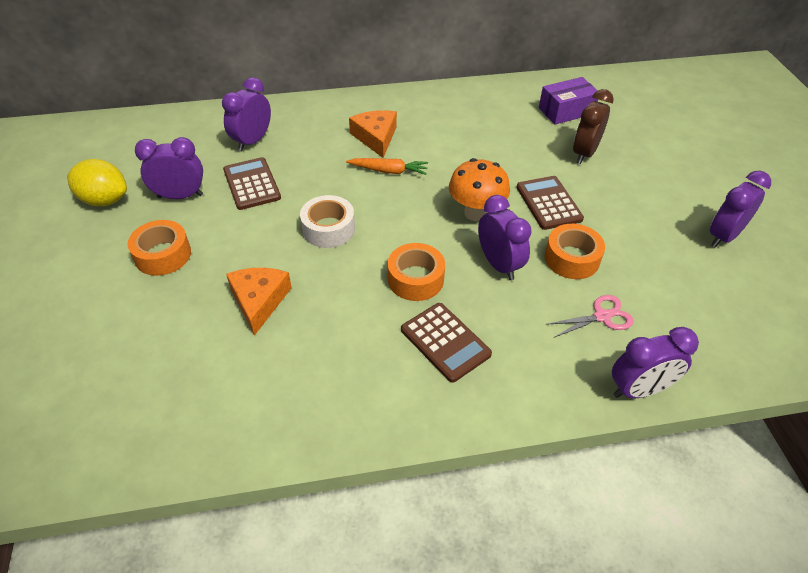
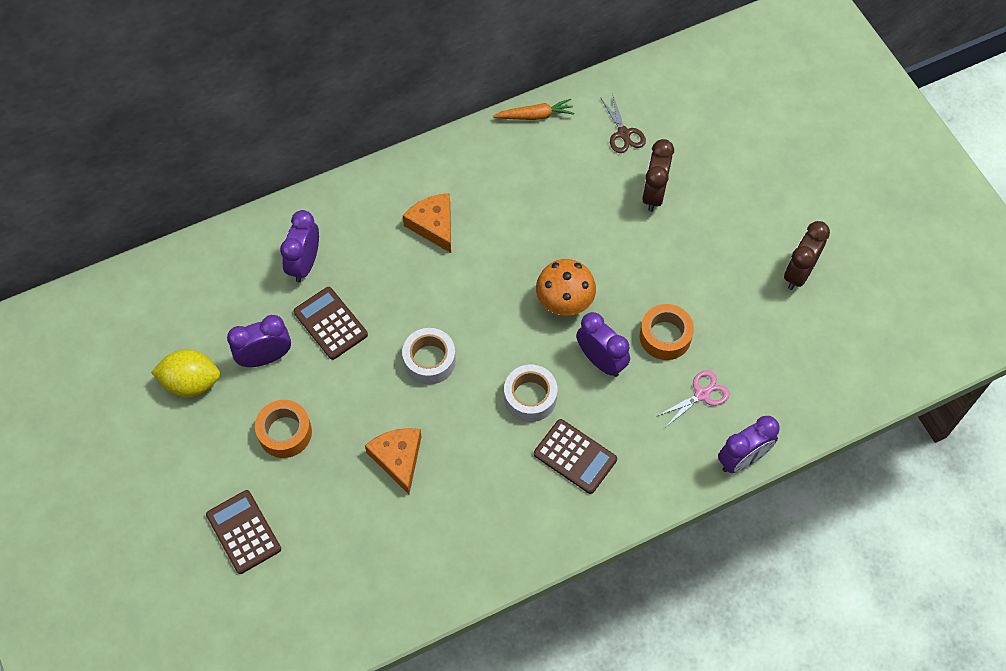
camera: 15 degrees left, 15 degrees up
(389, 171) = (463, 270): orange carrot -> orange carrot (535, 115)
(415, 279) = (530, 397): orange tape -> white tape
(548, 203) = (631, 273): brown calculator -> brown calculator (244, 532)
(566, 111) = (623, 133): purple box -> brown scissors
(723, 236) = (799, 273): purple clock -> brown clock

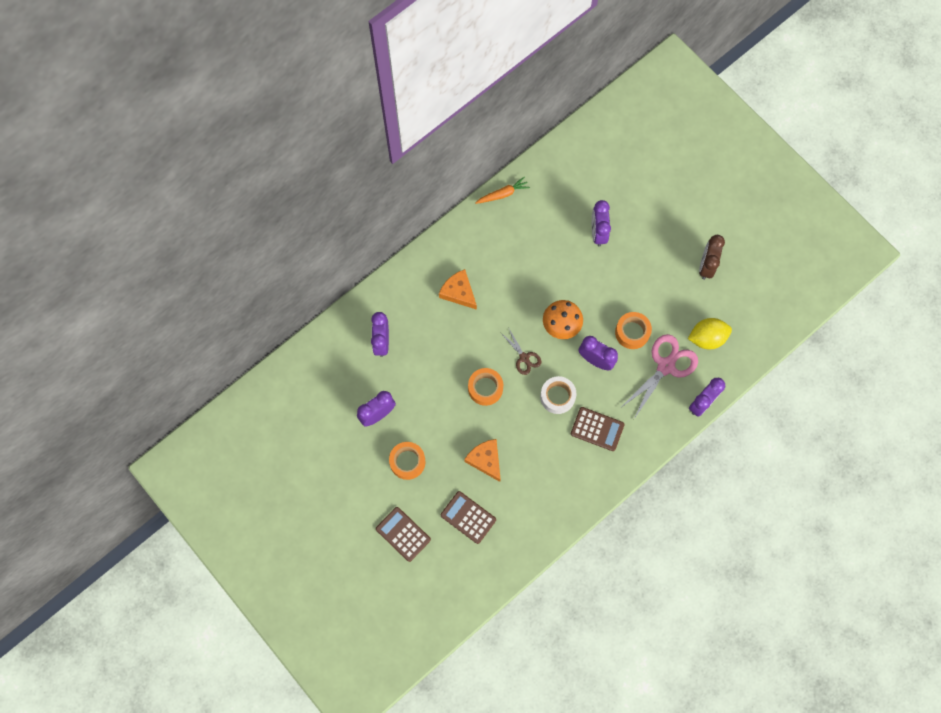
camera: 15 degrees left, 10 degrees up
(191, 383) = (335, 444): yellow lemon -> yellow lemon (707, 338)
(330, 323) = (412, 379): brown calculator -> brown calculator (468, 517)
(429, 360) = (485, 388): white tape -> orange tape
(623, 133) = (566, 193): brown scissors -> brown scissors (524, 357)
(654, 194) = (598, 232): brown clock -> purple clock
(702, 394) = (665, 366): pink scissors -> pink scissors, size x1.84

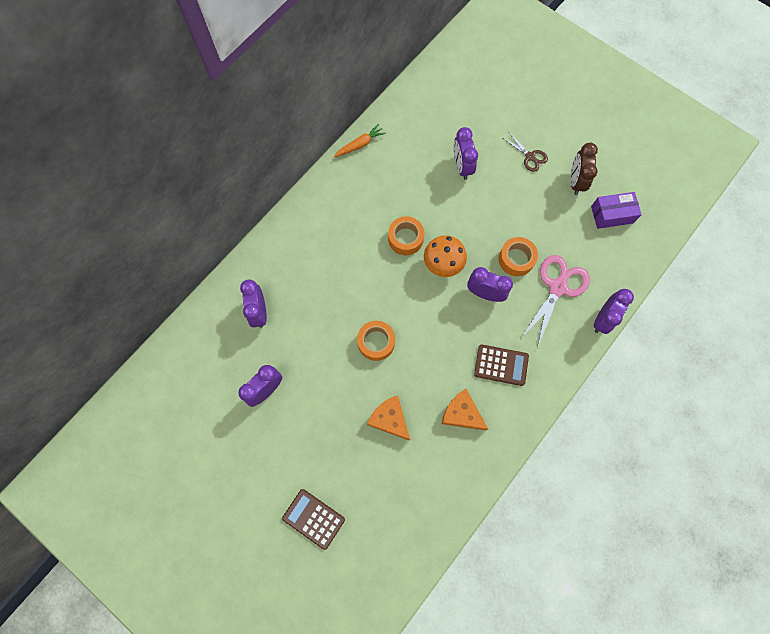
camera: 10 degrees left, 0 degrees up
(407, 462) = (306, 436): orange tape -> orange tape (405, 238)
(458, 292) = (331, 248): orange cheese -> orange cheese (461, 413)
(468, 517) = (382, 486): brown calculator -> none
(524, 357) = (411, 303): brown scissors -> brown scissors (530, 156)
(557, 397) = (453, 338): white tape -> none
(707, 338) = (592, 252): yellow lemon -> none
(734, 304) = (612, 215): none -> purple box

